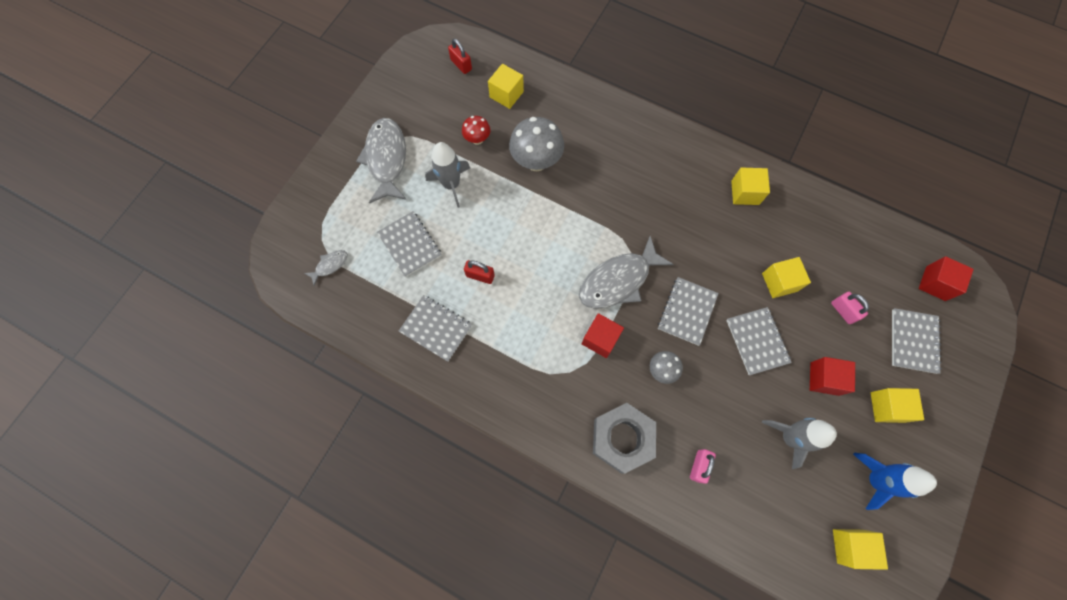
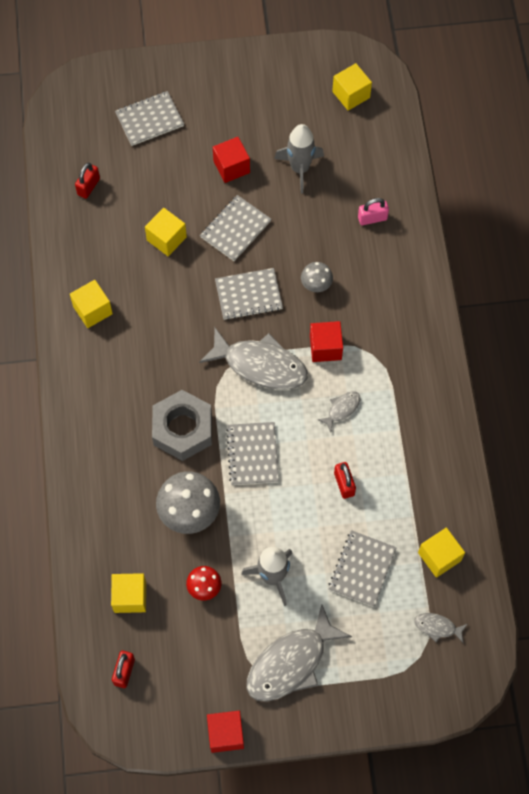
camera: 125 degrees left, 5 degrees down
(436, 328) = (420, 487): grey notebook -> grey notebook (252, 454)
(539, 315) = (342, 409): none -> grey fish
(622, 438) = (395, 283): grey nut -> grey nut (182, 429)
(843, 311) = (159, 180): pink padlock -> none
(866, 253) = (88, 186): none -> red padlock
(875, 479) = (288, 99): blue rocket -> none
(887, 407) = (222, 115): yellow cube -> yellow cube (439, 556)
(935, 283) = (81, 125): red cube -> red cube (225, 734)

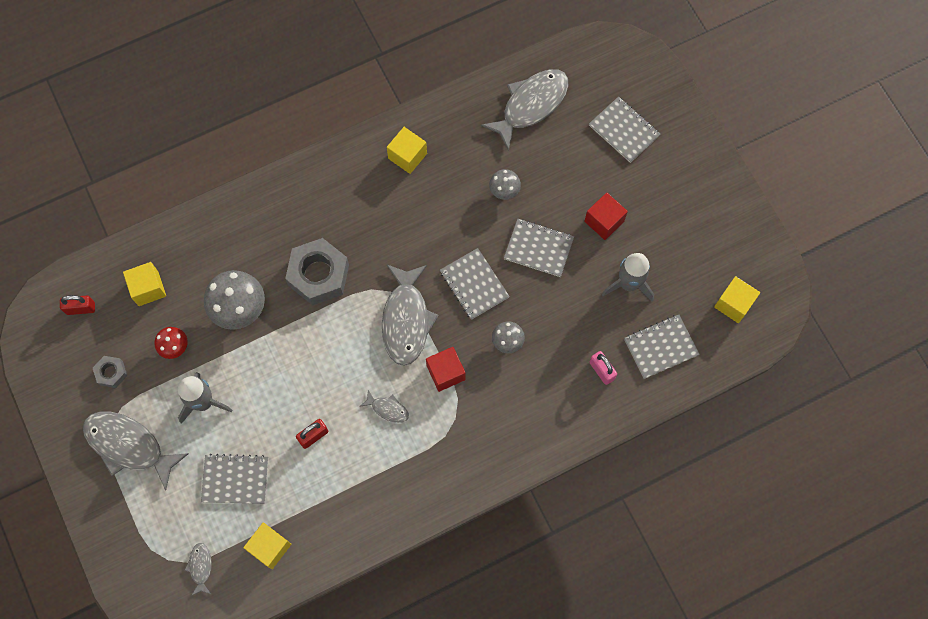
camera: 70 degrees right, 5 degrees up
(88, 186) = (531, 105): red padlock -> grey fish
(166, 239) = (504, 191): yellow cube -> grey mushroom
(207, 659) = (111, 373): none -> grey nut
(225, 734) = (49, 412): red cube -> none
(252, 454) = (315, 344): grey notebook -> grey notebook (660, 347)

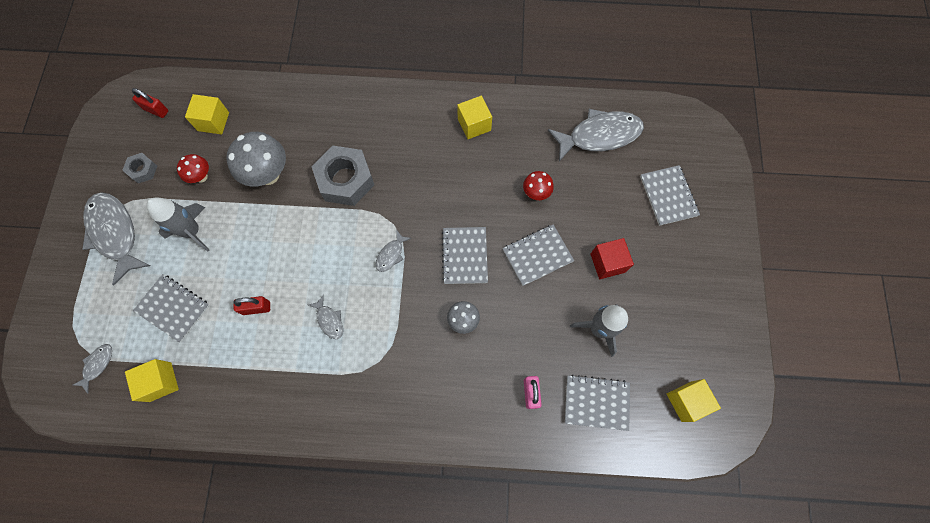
camera: 30 degrees right, 0 degrees up
(406, 320) = (391, 254): grey fish -> grey fish, size x0.46
(446, 373) = (396, 317): red cube -> none
(504, 191) = (536, 193): grey mushroom -> red mushroom
(538, 248) = (537, 255): grey notebook -> grey notebook turned 75 degrees counterclockwise

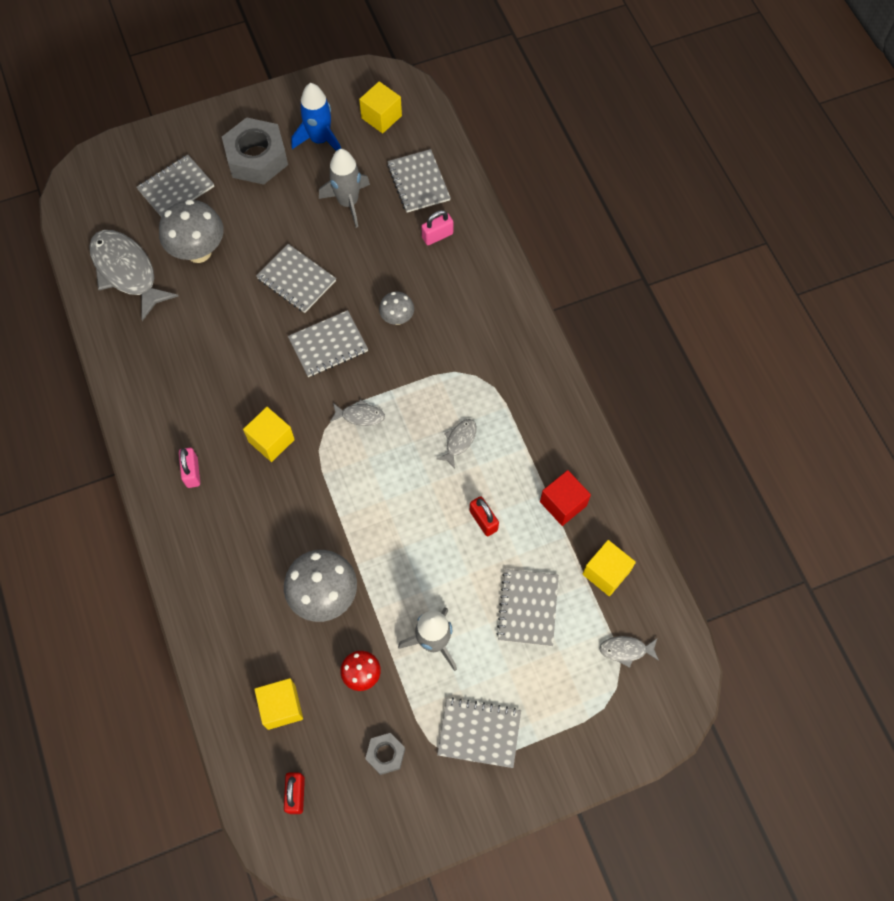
camera: 115 degrees left, 5 degrees down
(115, 233) = (479, 733): grey fish -> grey notebook
(345, 180) = (293, 505): grey nut -> grey nut (257, 158)
(407, 125) = (192, 472): none -> pink padlock
(474, 124) = (163, 401): yellow cube -> yellow cube (271, 440)
(536, 193) = (225, 307): red mushroom -> none
(597, 192) = (199, 252): none -> grey mushroom
(607, 263) = (276, 217): red cube -> red cube (563, 503)
(678, 333) = (320, 140): none -> blue rocket

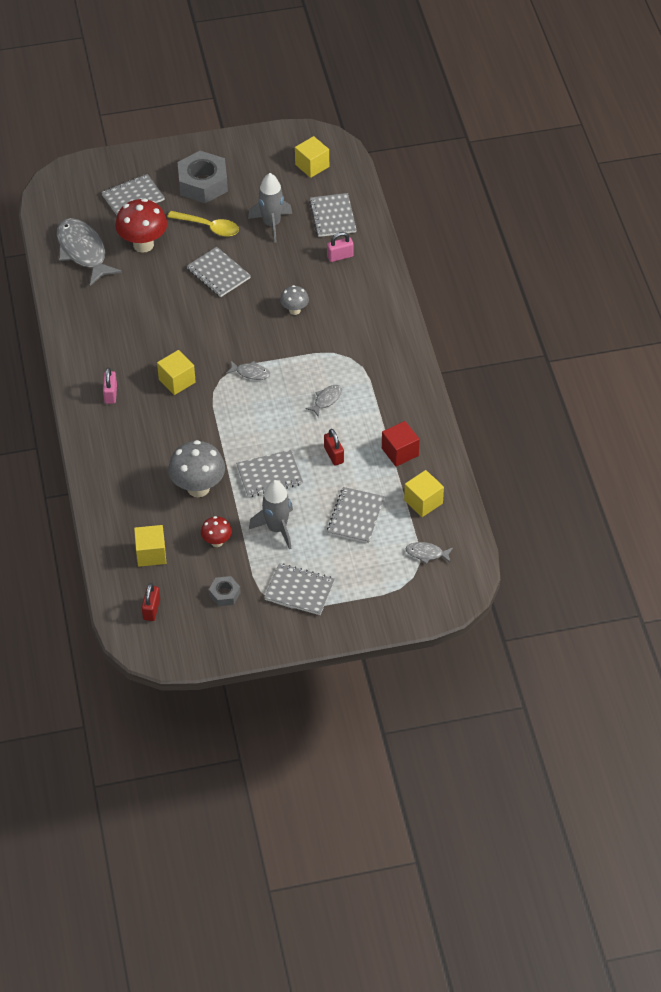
camera: 10 degrees right, 15 degrees down
(199, 252) = (143, 244): grey mushroom -> red mushroom
(273, 217) = (208, 227): none -> yellow spoon
(320, 140) = (257, 176): blue rocket -> none
(328, 345) = (235, 322): grey notebook -> grey notebook (269, 475)

